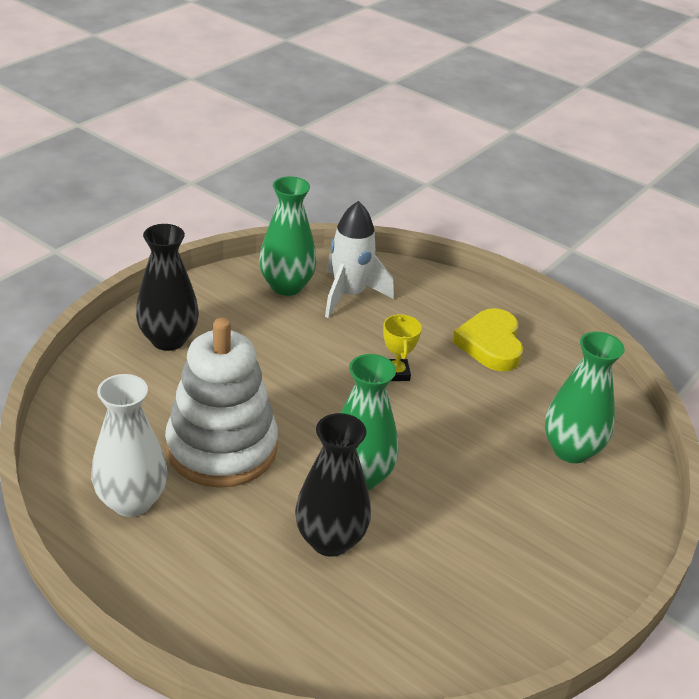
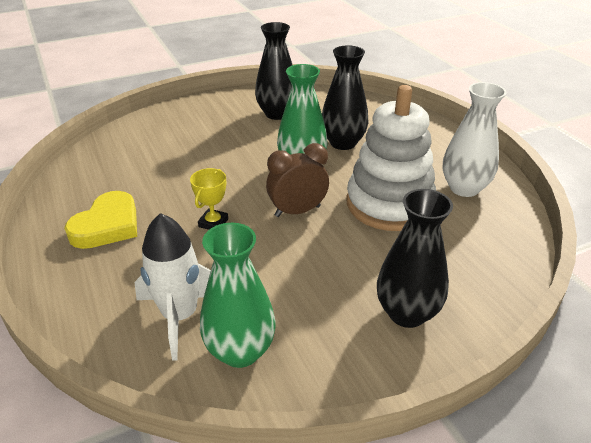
camera: 150 degrees left, 0 degrees up
(321, 409) = (297, 211): none -> brown clock
(473, 579) = (277, 114): none -> black vase
(571, 450) = (150, 147): green vase -> none

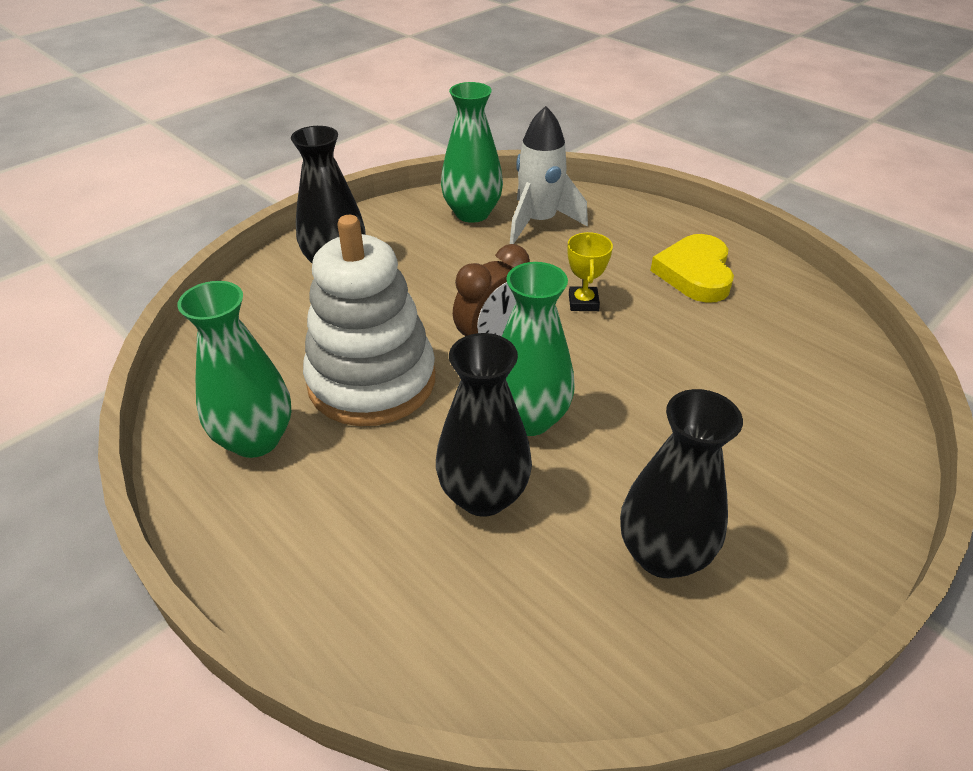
camera: 160 degrees right, 5 degrees up
(464, 188) = (256, 439): white vase -> green vase

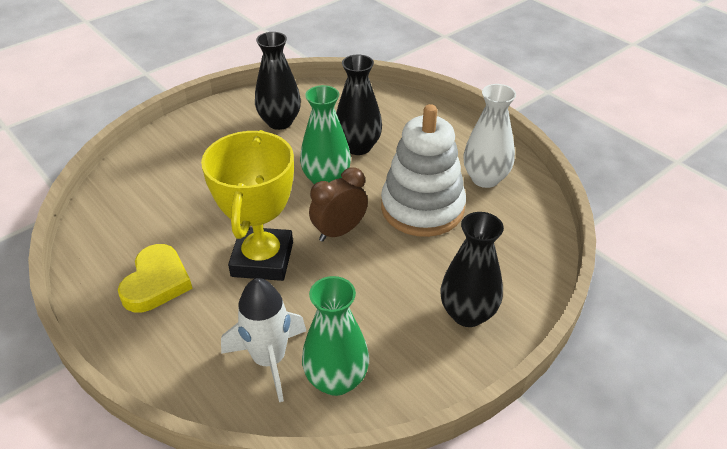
camera: 175 degrees left, 0 degrees up
(256, 439) = (485, 178): green vase -> white vase
(583, 302) = (262, 259): yellow trophy -> yellow trophy, size x2.40

